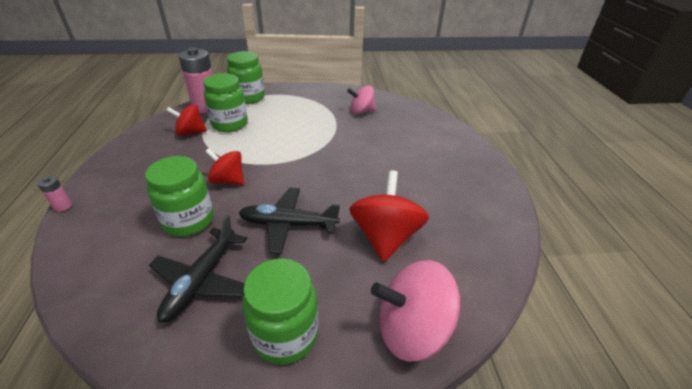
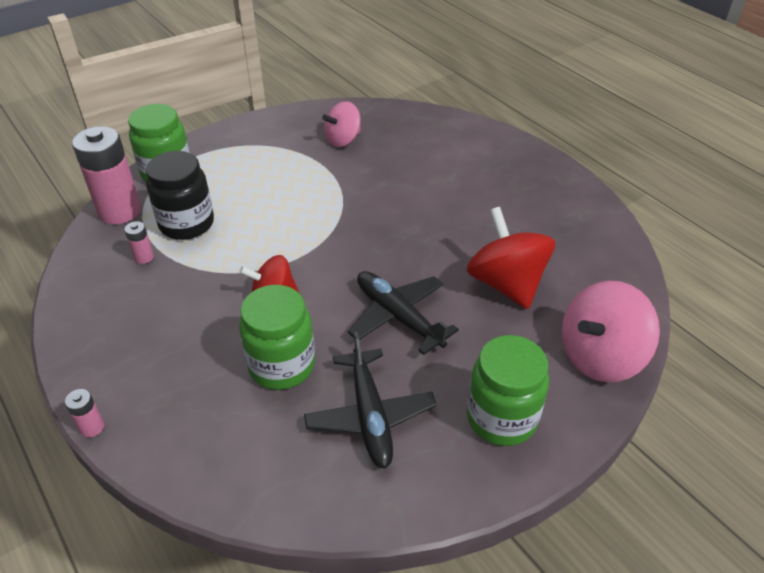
camera: 30 degrees left, 5 degrees up
(190, 132) = (144, 257): red spinning top -> pink battery
(230, 124) = (187, 224): green jar -> black jar
(288, 224) = (398, 317): black plane -> black plane turned 75 degrees clockwise

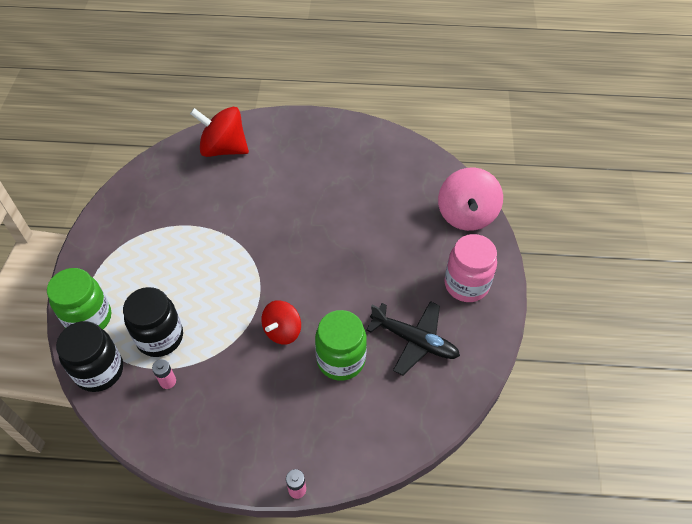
camera: 50 degrees left, 10 degrees up
(120, 211) = (99, 371): pink battery -> black jar
(343, 140) = (172, 197): pink spinning top -> none
(398, 317) = (358, 279): black plane -> none
(501, 418) = (466, 284): green jar -> pink jar
(506, 283) = (382, 213): red spinning top -> red spinning top (223, 149)

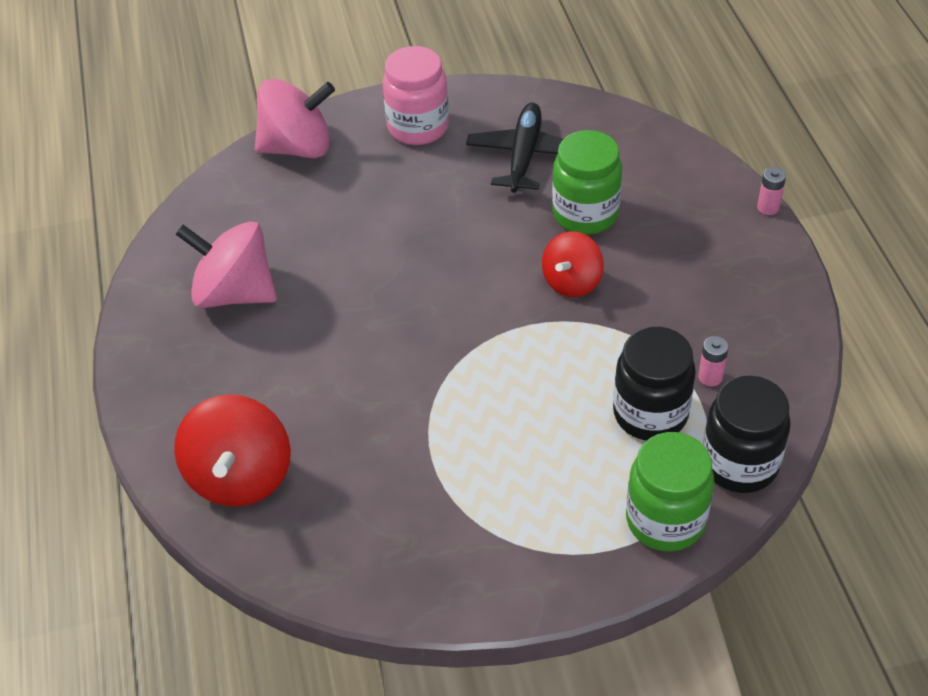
camera: 105 degrees left, 5 degrees down
(282, 331) = (572, 282): red spinning top -> red spinning top turned 105 degrees clockwise
(349, 165) = (235, 293): none -> pink spinning top

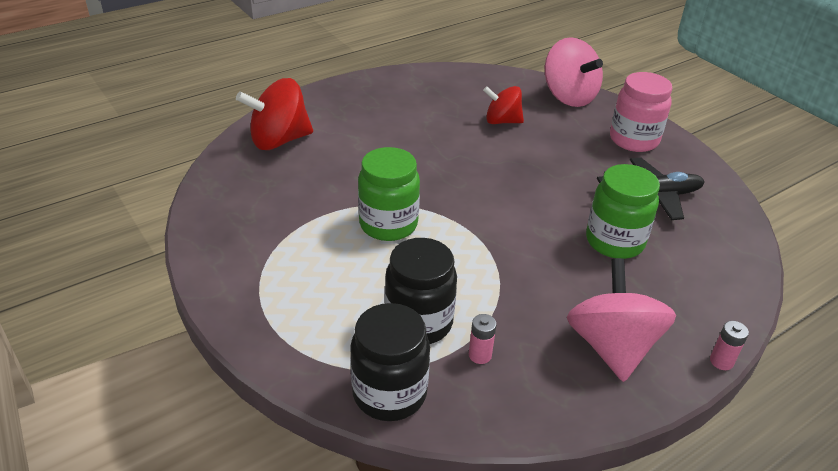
camera: 65 degrees right, 10 degrees down
(235, 293) = (424, 104): pink spinning top -> pink spinning top (611, 346)
(572, 282) = (534, 249): red spinning top -> red spinning top (502, 121)
(665, 520) = (310, 353): green jar -> green jar (388, 224)

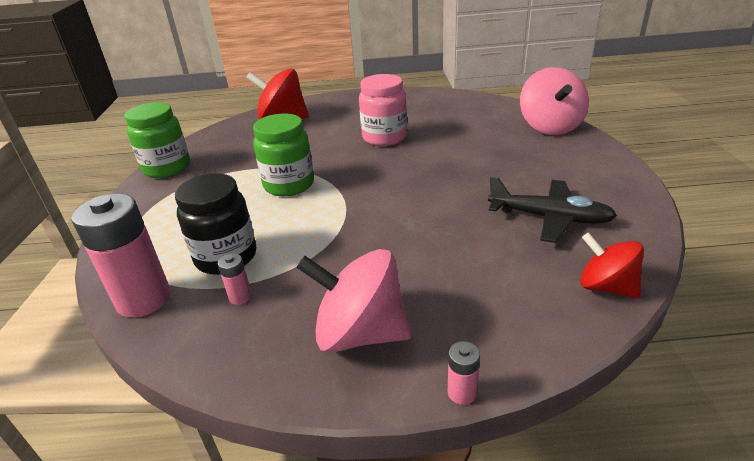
camera: 35 degrees right, 5 degrees down
(389, 393) = (143, 299): black jar -> pink battery
(502, 121) = (465, 134): red spinning top -> red spinning top (606, 287)
(611, 346) = (360, 333): pink spinning top -> pink spinning top turned 105 degrees counterclockwise
(614, 241) = (466, 246): green jar -> green jar (167, 168)
(633, 140) = (582, 170): pink jar -> pink jar (384, 137)

